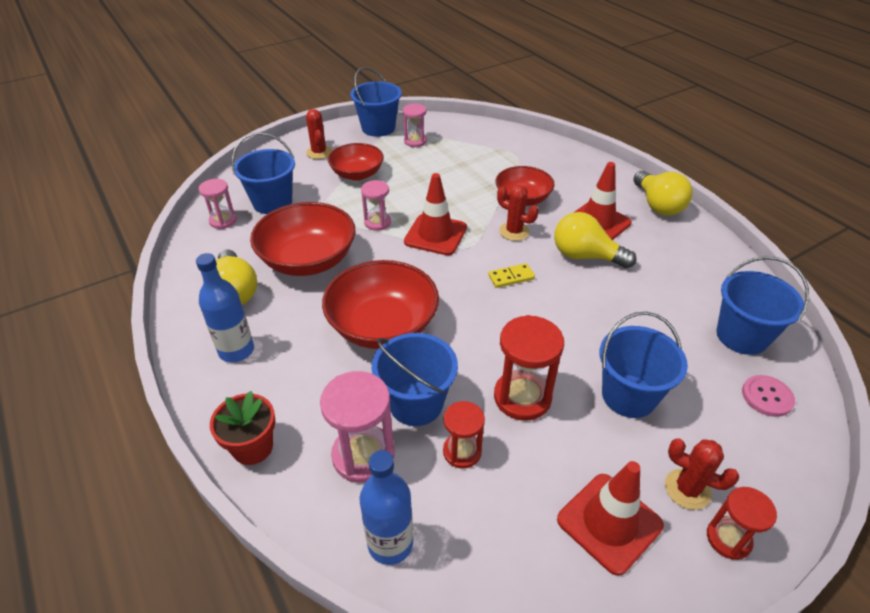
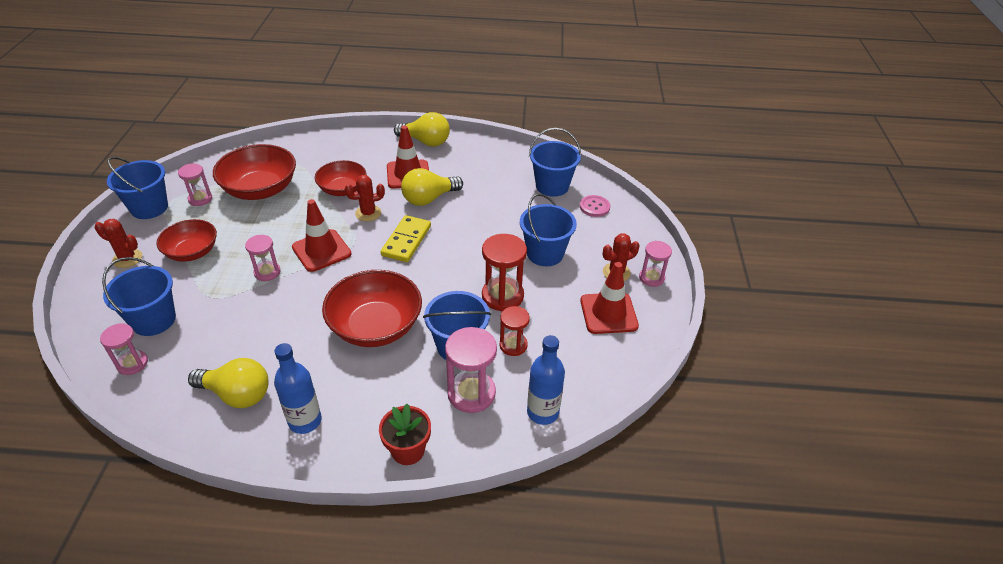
camera: 55 degrees left, 0 degrees up
(308, 260) = (257, 332): red bowl -> red bowl (260, 189)
(511, 277) = (406, 241): yellow domino -> yellow domino, size x1.71
(728, 539) = (651, 278): red hourglass -> pink hourglass

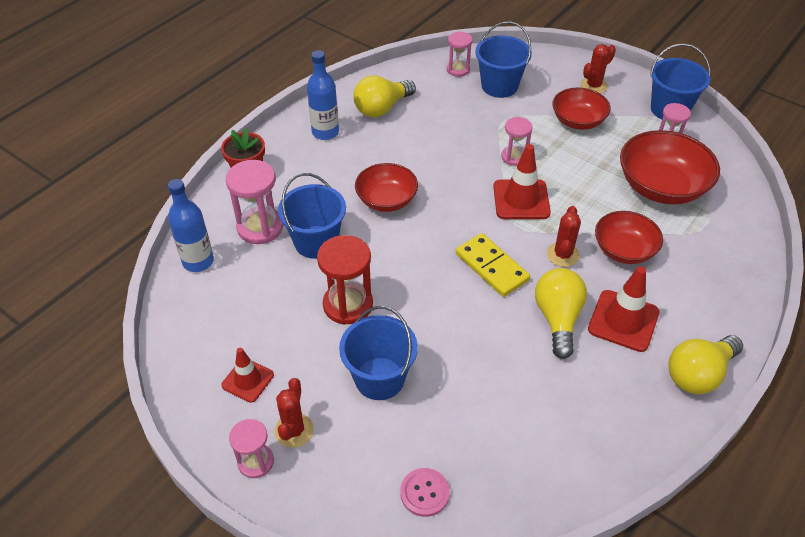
camera: 125 degrees right, 5 degrees up
(376, 326) = (386, 200): red bowl -> red bowl, size x0.65
(513, 345) = (281, 280): red hourglass -> none
(552, 186) = (503, 469): blue bucket -> none
(608, 313) = (248, 380): red traffic cone -> red traffic cone, size x0.63

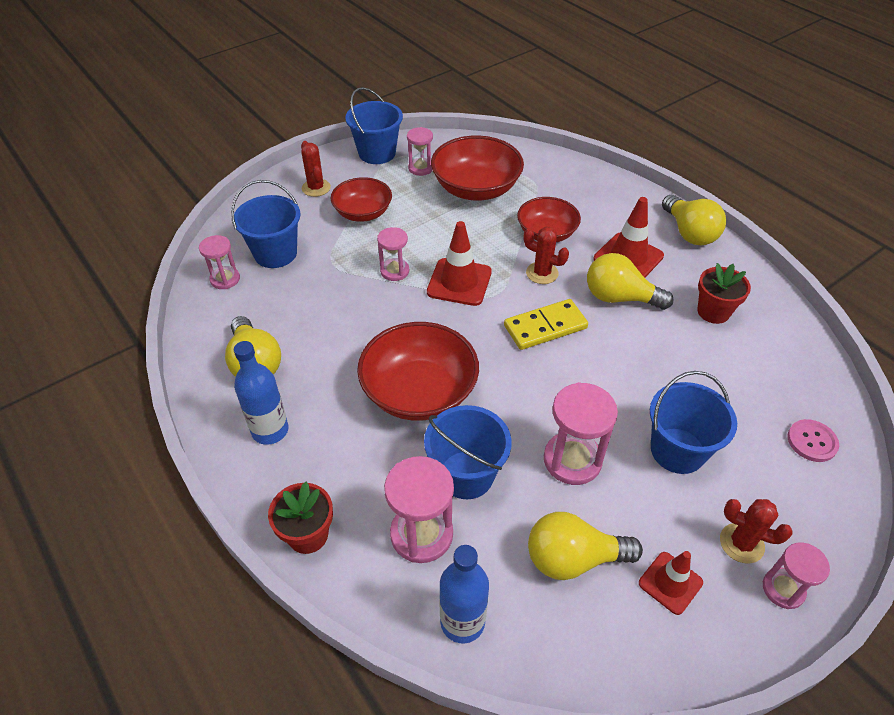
camera: 75 degrees left, 0 degrees up
(257, 316) = (573, 558): none -> yellow light bulb
(348, 305) = (572, 460): red hourglass -> pink hourglass
(386, 200) = (419, 392): red bowl -> red bowl, size x1.55
(575, 402) = (713, 312): none -> red flower pot

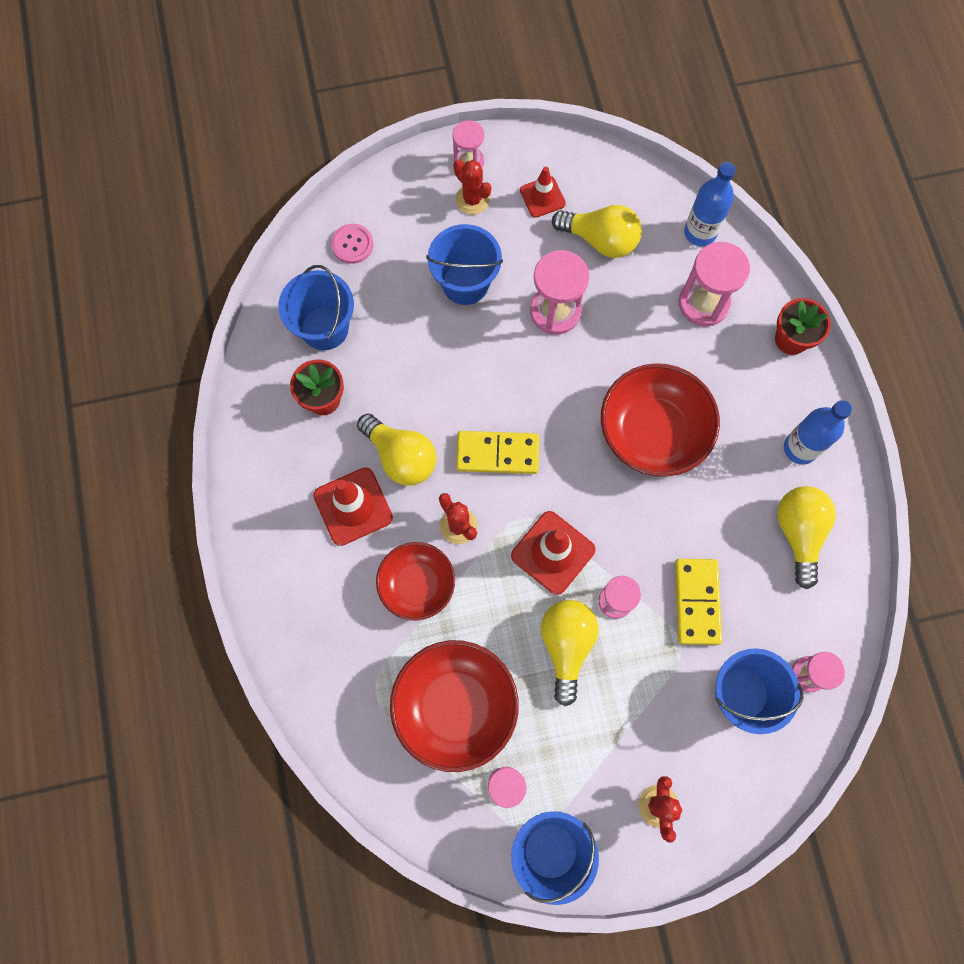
camera: 155 degrees left, 25 degrees up
(329, 291) = (697, 602): none -> yellow domino
(363, 213) = (615, 723): red bowl -> none
(466, 475) = (647, 335): blue bucket -> blue bucket (324, 328)
(689, 233) = (259, 512): yellow light bulb -> yellow light bulb (566, 646)

